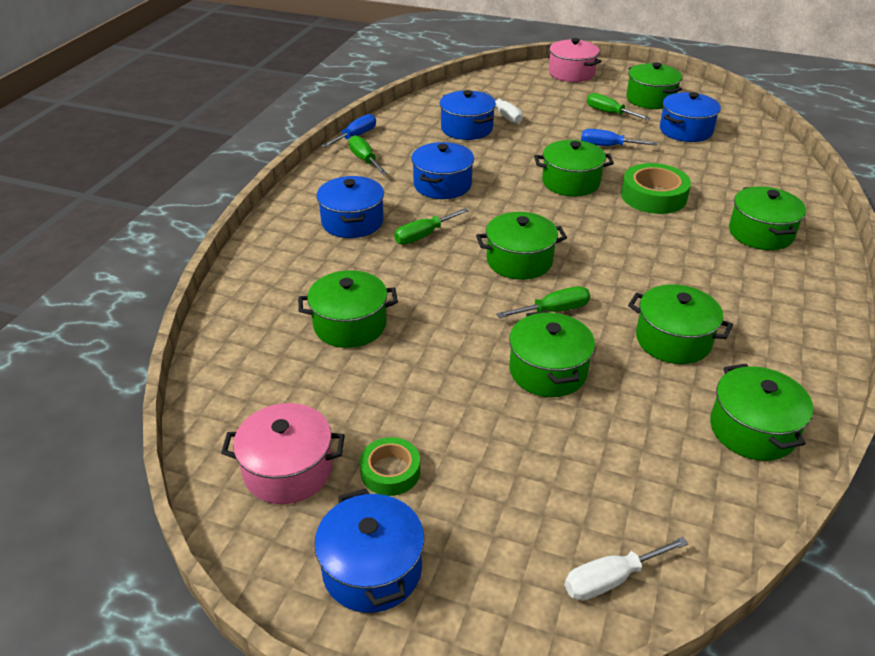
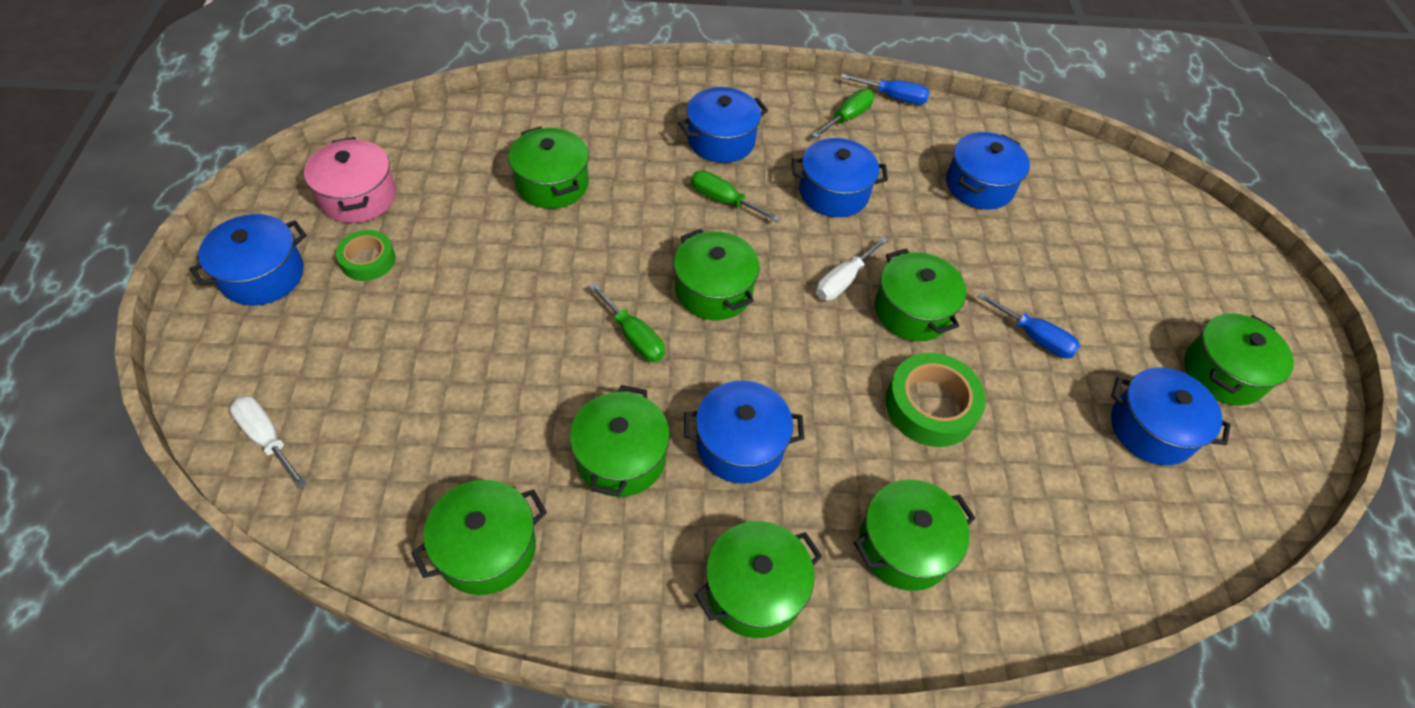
camera: 65 degrees right, 15 degrees up
(505, 116) = (1040, 215): white screwdriver -> white screwdriver (843, 281)
(548, 371) = (531, 348): green pot -> green pot (754, 590)
(571, 73) = (1228, 264): pink pot -> none
(607, 146) = (1034, 337): blue screwdriver -> blue screwdriver turned 135 degrees clockwise
(609, 113) = (1136, 326): green screwdriver -> none
(671, 280) = (740, 445): none -> blue pot

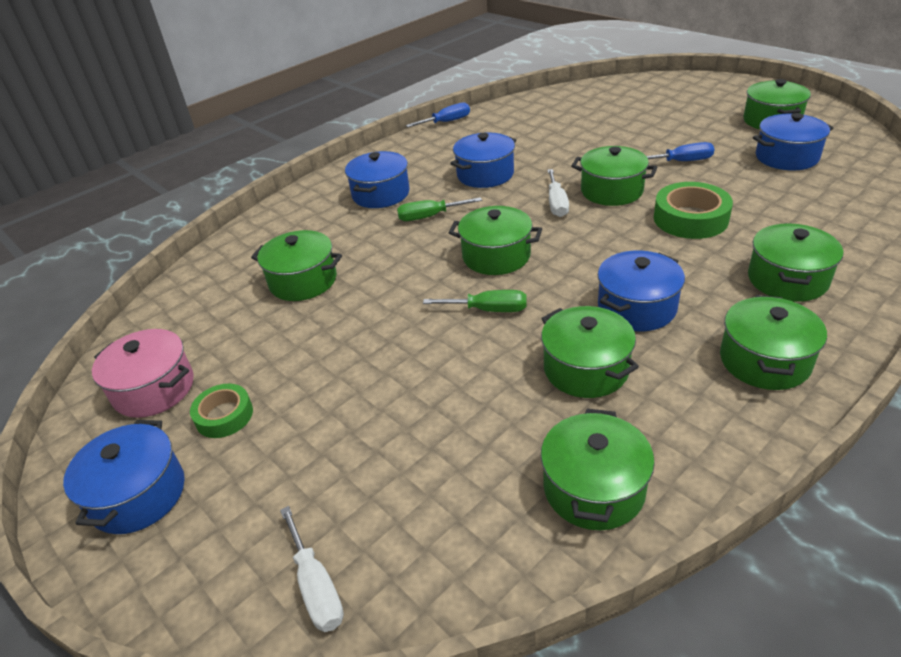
camera: 35 degrees left, 15 degrees down
(267, 438) = (316, 587): white screwdriver -> white screwdriver turned 120 degrees counterclockwise
(847, 117) = (437, 143): green screwdriver -> none
(979, 185) = (551, 127): blue pot -> none

